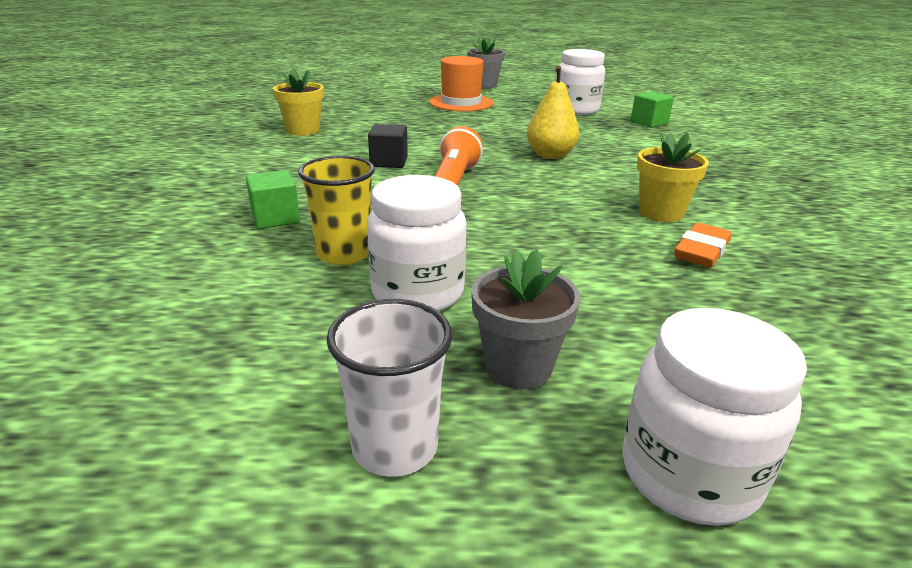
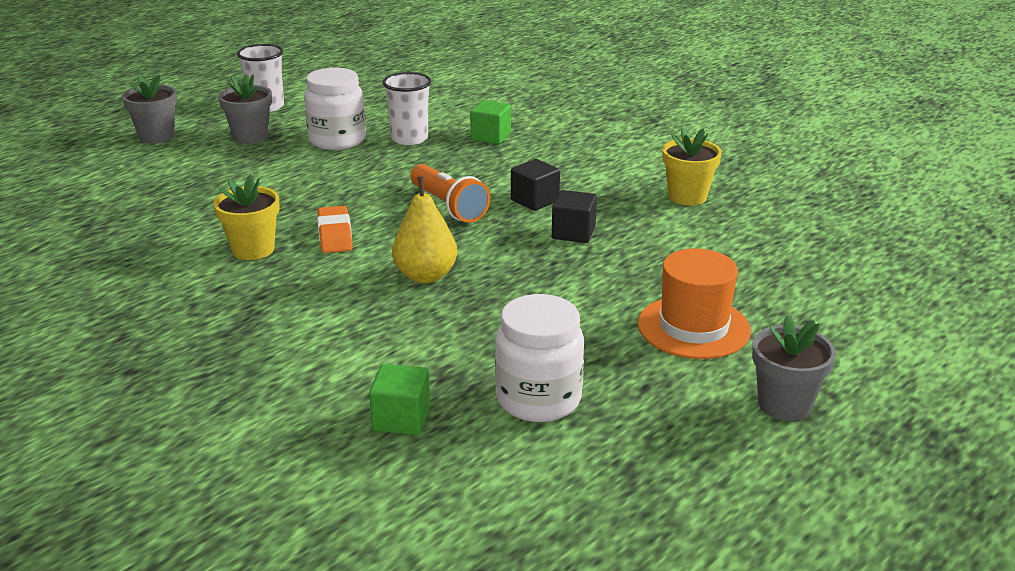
camera: 135 degrees right, 0 degrees up
(344, 254) = (409, 138): yellow cup -> white cup
(416, 141) = (573, 233): none -> black cube
(689, 474) = (157, 136): white jar -> grey flower pot
(701, 251) = (199, 227): orange eraser -> orange eraser (335, 235)

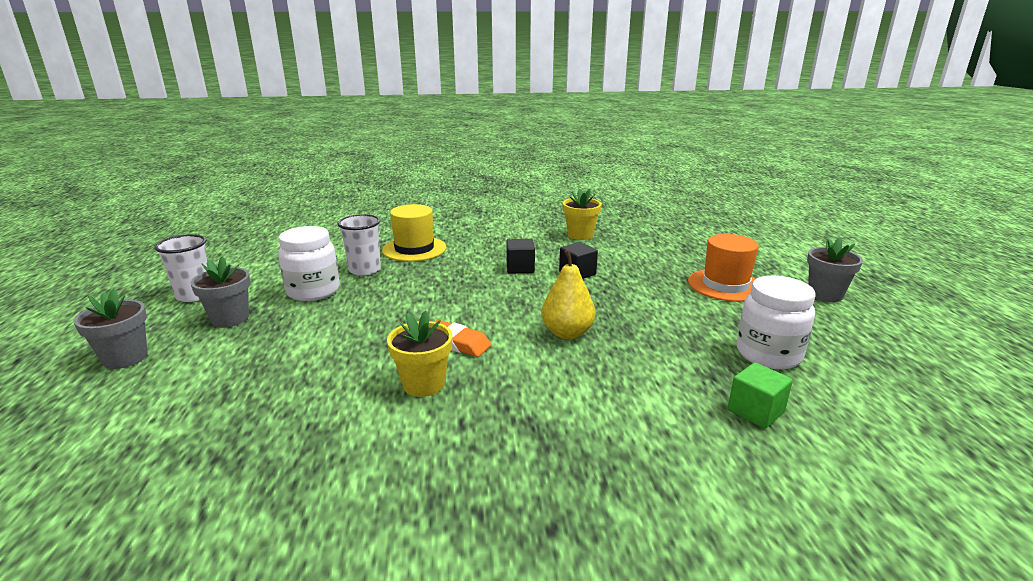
camera: 50 degrees left, 5 degrees down
(448, 206) = (484, 292): orange flashlight -> none
(491, 136) = (414, 249): green cube -> yellow hat

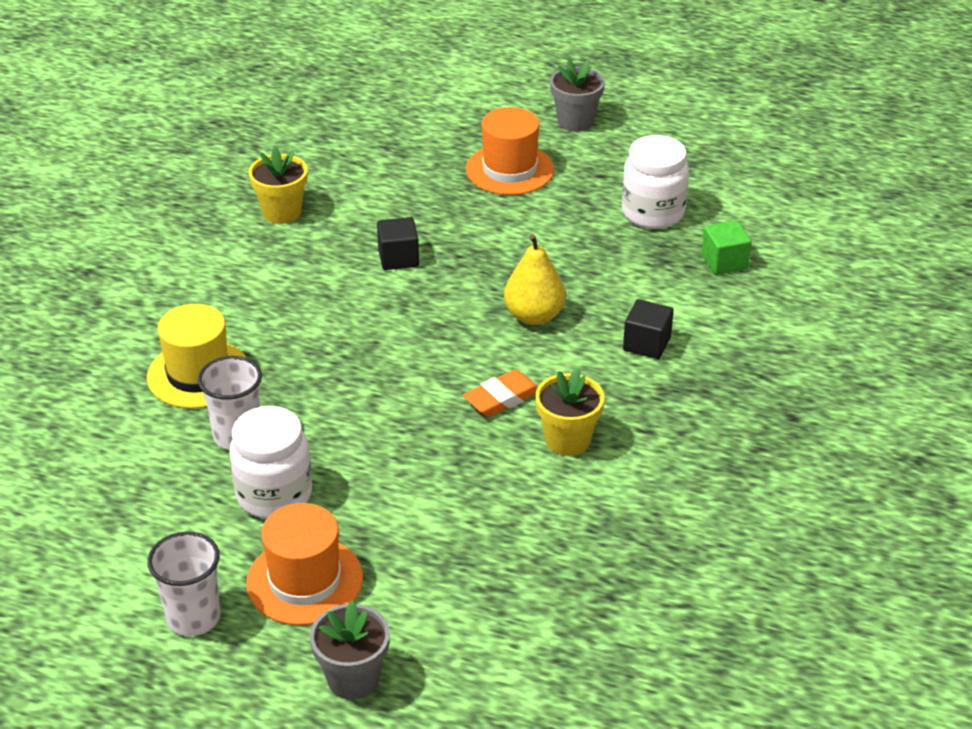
camera: 65 degrees left, 15 degrees up
(230, 319) = (305, 580): grey flower pot -> orange hat
(520, 268) = (346, 297): black cube -> black cube (646, 344)

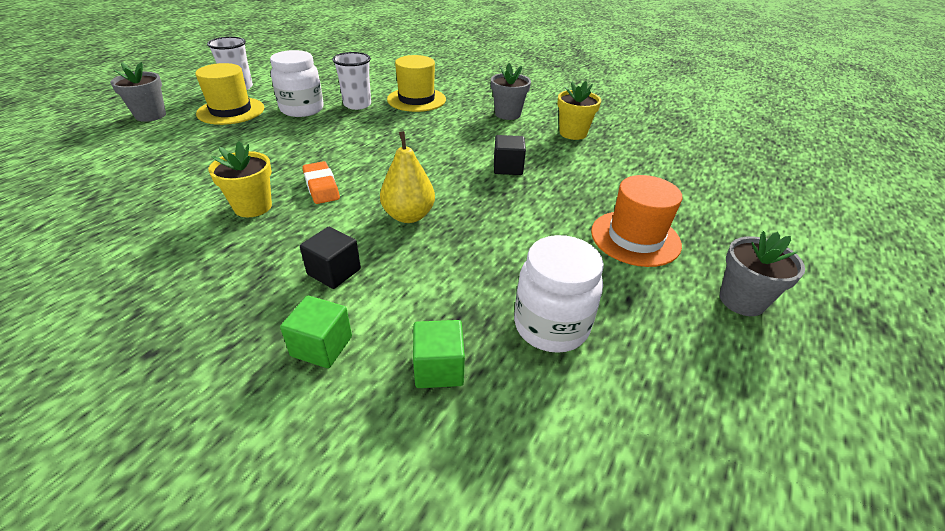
camera: 100 degrees right, 0 degrees up
(232, 273) = (507, 114): none -> grey flower pot
(305, 580) = (231, 111): orange hat -> yellow hat
(735, 325) = (321, 346): none -> green cube

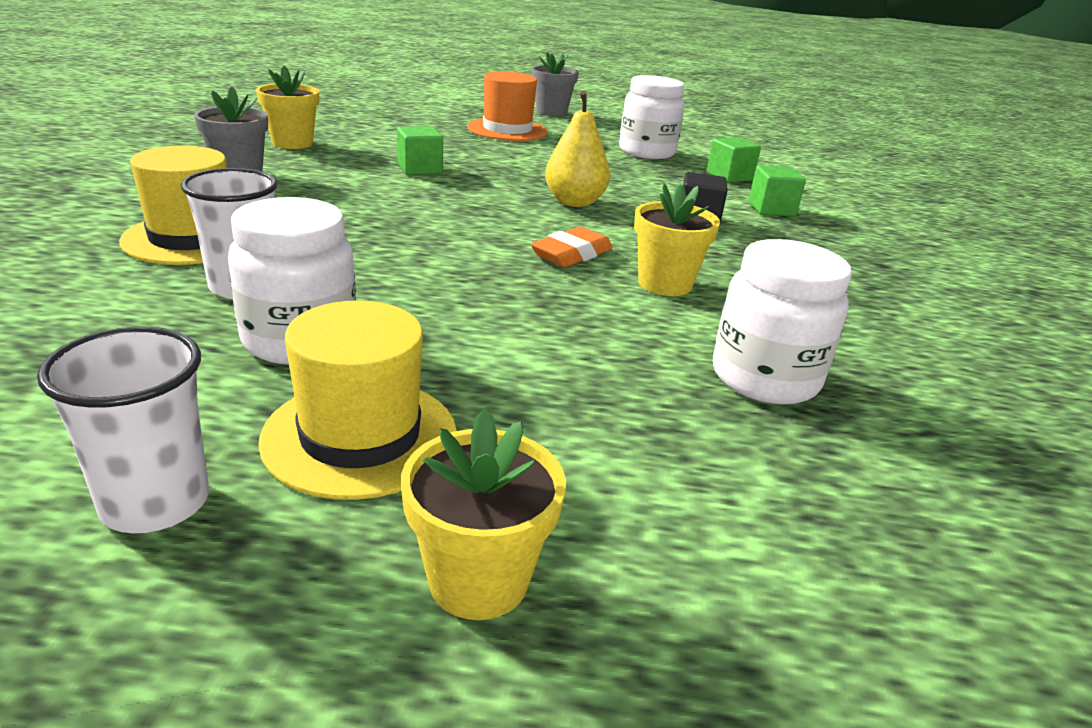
camera: 115 degrees left, 10 degrees down
(138, 198) = (764, 378): none -> white jar
(150, 115) = (478, 580): grey flower pot -> yellow flower pot
(508, 167) = (420, 169): black cube -> green cube

